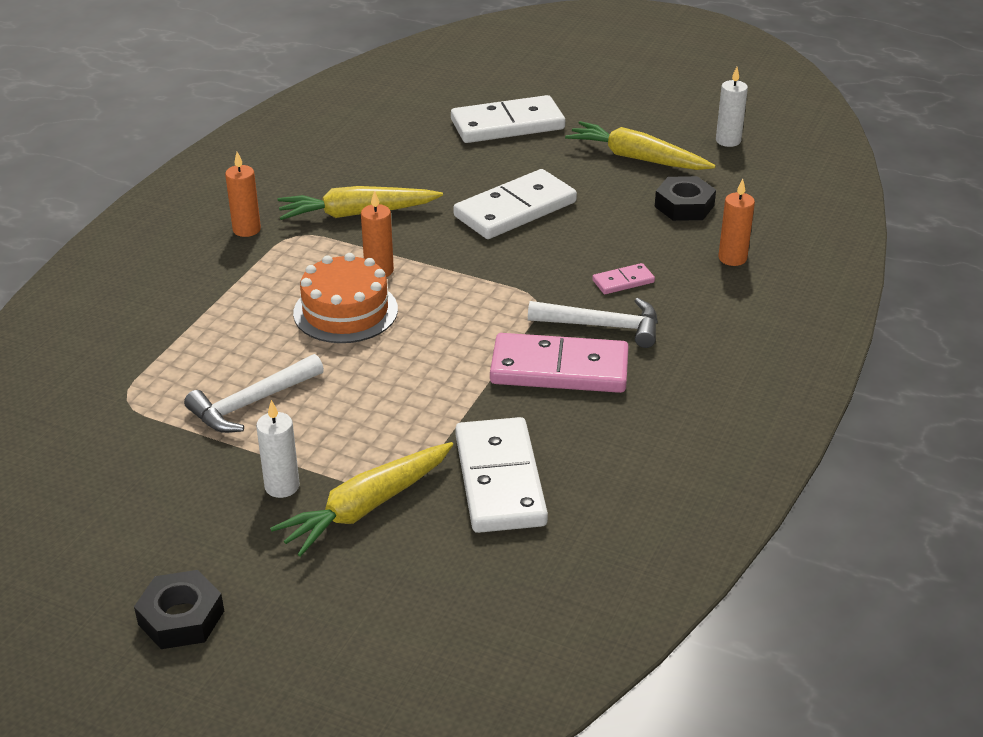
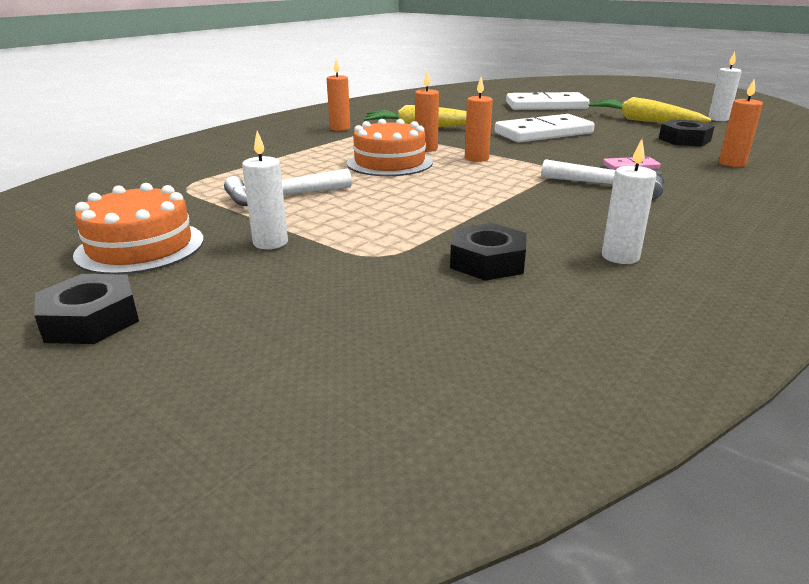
camera: 15 degrees right, 10 degrees down
(152, 515) = (140, 247): none -> orange cake
(367, 507) = (341, 264): yellow carrot -> none
(446, 286) = (476, 158): none -> orange candle
(500, 480) = (487, 261): white domino -> black nut
(559, 369) = (565, 203): pink domino -> none
(617, 452) = (620, 257): none -> white candle

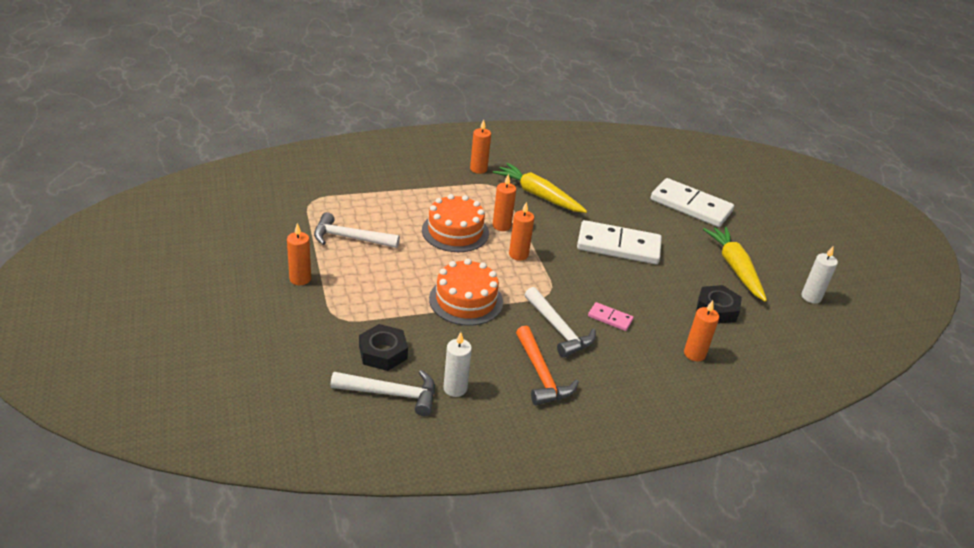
camera: 30 degrees right, 10 degrees up
(91, 320) = (180, 294): black nut -> none
(140, 247) = (240, 250): orange cake -> orange cake (466, 300)
(270, 243) = (300, 279): white candle -> orange candle
(569, 290) = (391, 394): none -> white hammer
(666, 216) = (541, 375): none -> orange hammer

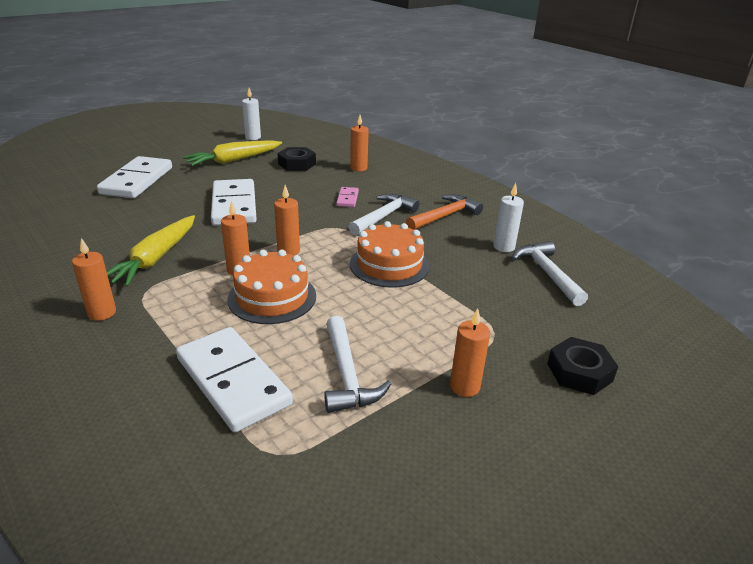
camera: 110 degrees left, 5 degrees down
(377, 199) = (233, 381): none -> white domino
(383, 352) = (508, 291): black nut -> black nut (579, 372)

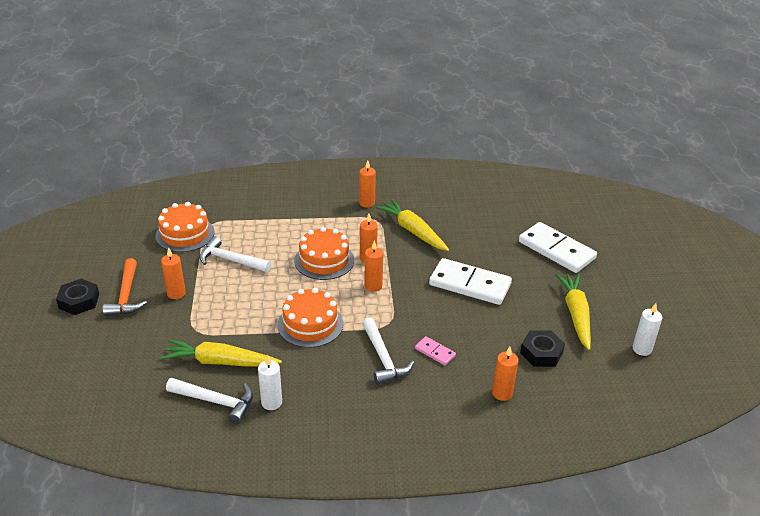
camera: 125 degrees right, 5 degrees up
(233, 381) = (267, 226): white domino -> none
(332, 469) = (185, 234): none -> orange cake
(445, 216) = (352, 398): orange hammer -> orange hammer (126, 295)
(507, 293) = (220, 362): none -> yellow carrot
(579, 372) = (131, 342): black nut -> black nut (79, 301)

